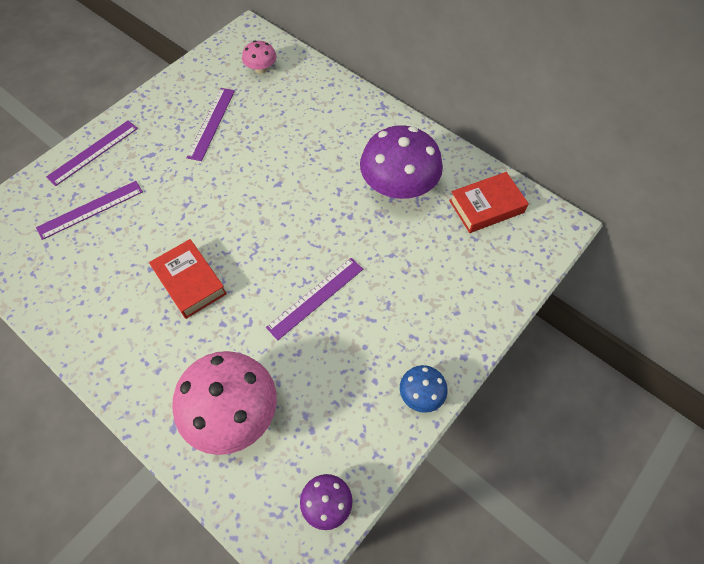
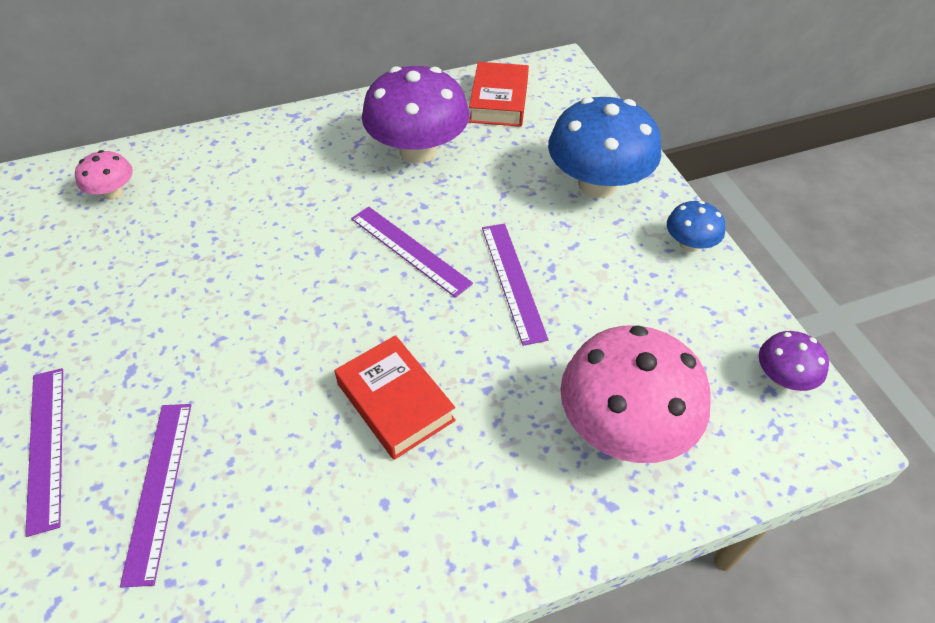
camera: 60 degrees left, 10 degrees down
(190, 282) = (395, 402): red book -> red book turned 60 degrees clockwise
(211, 123) = (149, 278): purple ruler -> purple ruler (410, 250)
(443, 308) = (597, 184): none -> blue mushroom

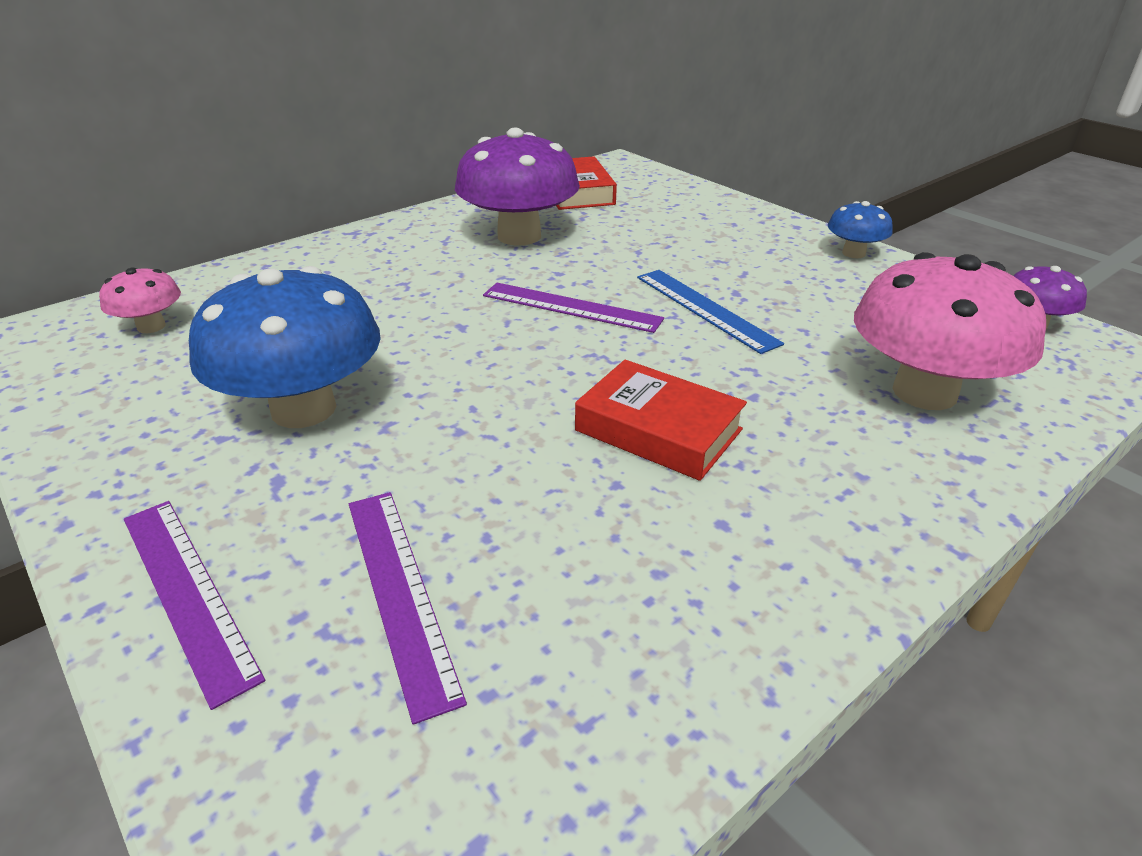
camera: 20 degrees left, 15 degrees down
(513, 281) = (705, 309): purple ruler -> blue ruler
(597, 184) = (727, 229): blue mushroom -> blue mushroom (303, 409)

